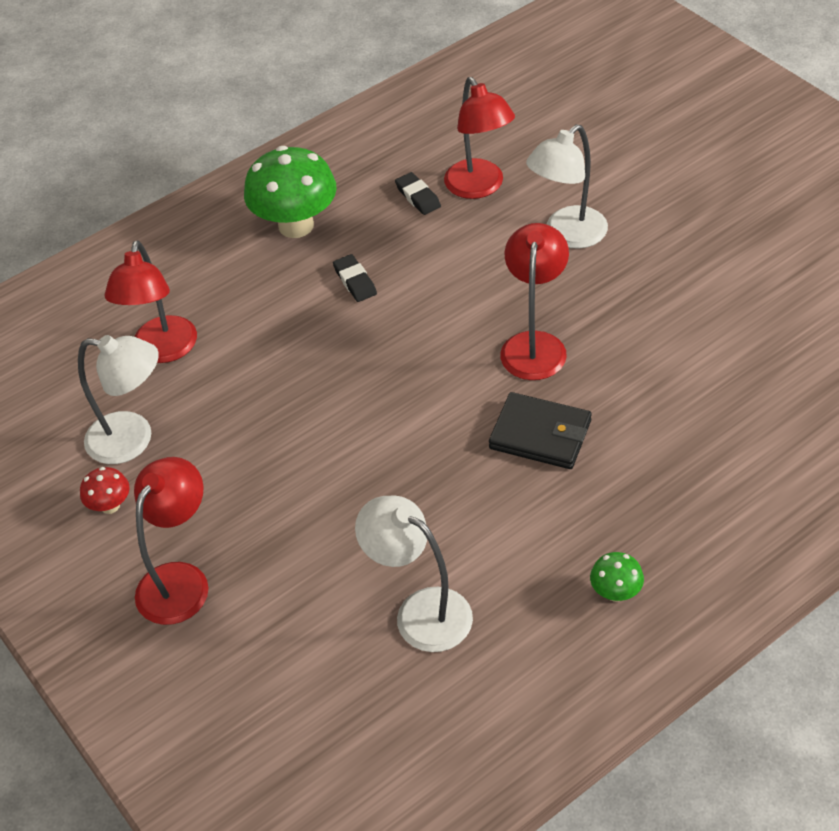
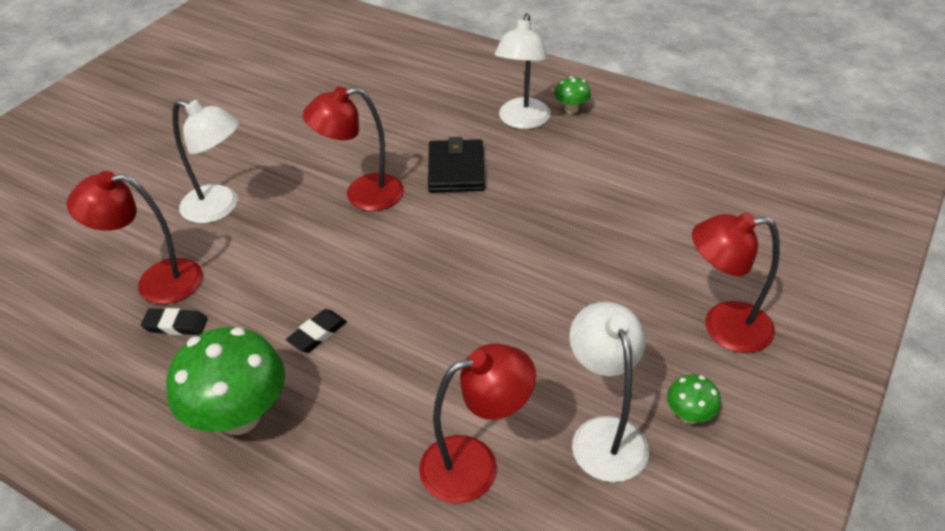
camera: 115 degrees left, 5 degrees down
(110, 506) = (689, 415): red mushroom -> green mushroom
(418, 197) = (176, 325): black eraser -> black eraser turned 60 degrees clockwise
(420, 611) = (647, 185): white lamp -> white lamp (522, 121)
(479, 187) = (156, 282): red lamp -> red lamp turned 135 degrees counterclockwise

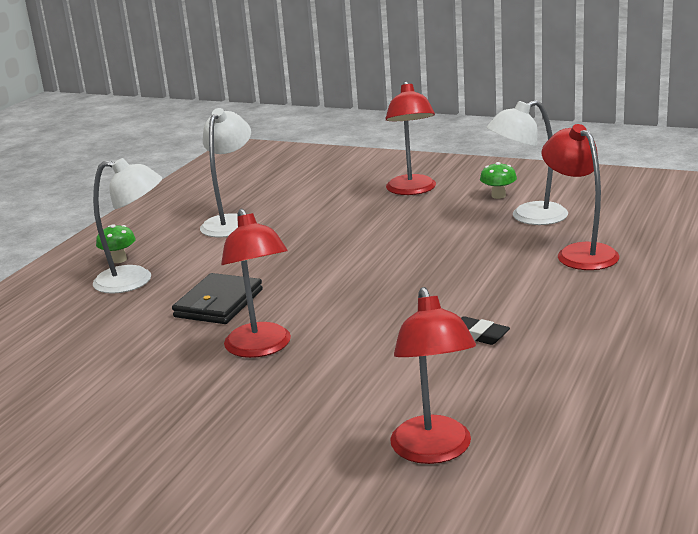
camera: 95 degrees left, 20 degrees down
(176, 325) = (497, 418): black eraser -> none
(220, 208) = (288, 439): white lamp -> white lamp (231, 222)
(239, 416) = (594, 353): green mushroom -> none
(456, 170) = (218, 303): black wallet -> black wallet turned 60 degrees counterclockwise

